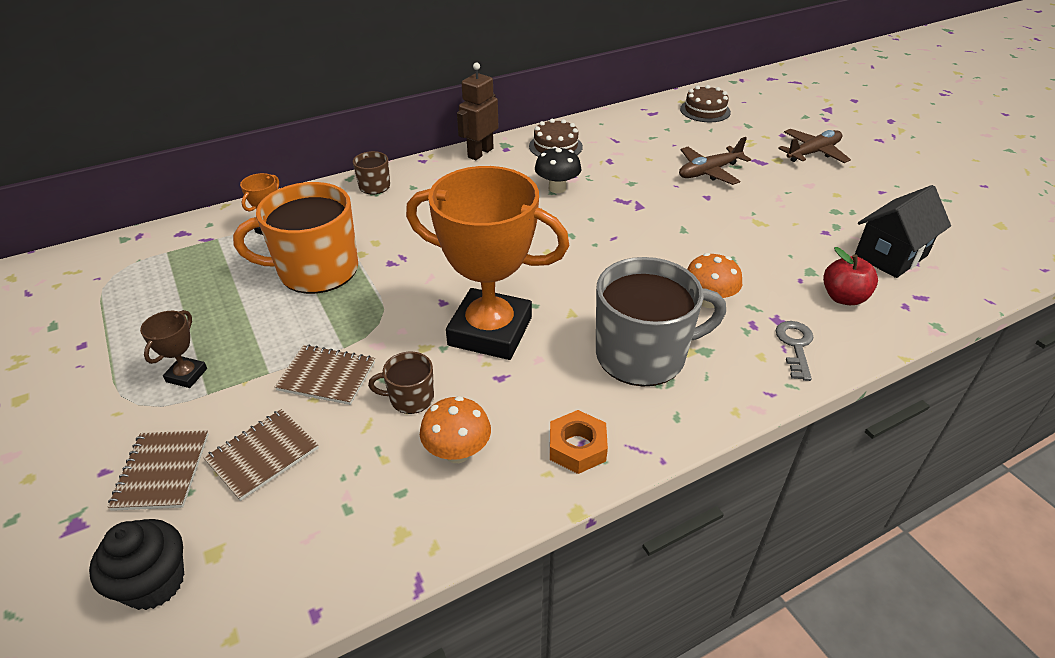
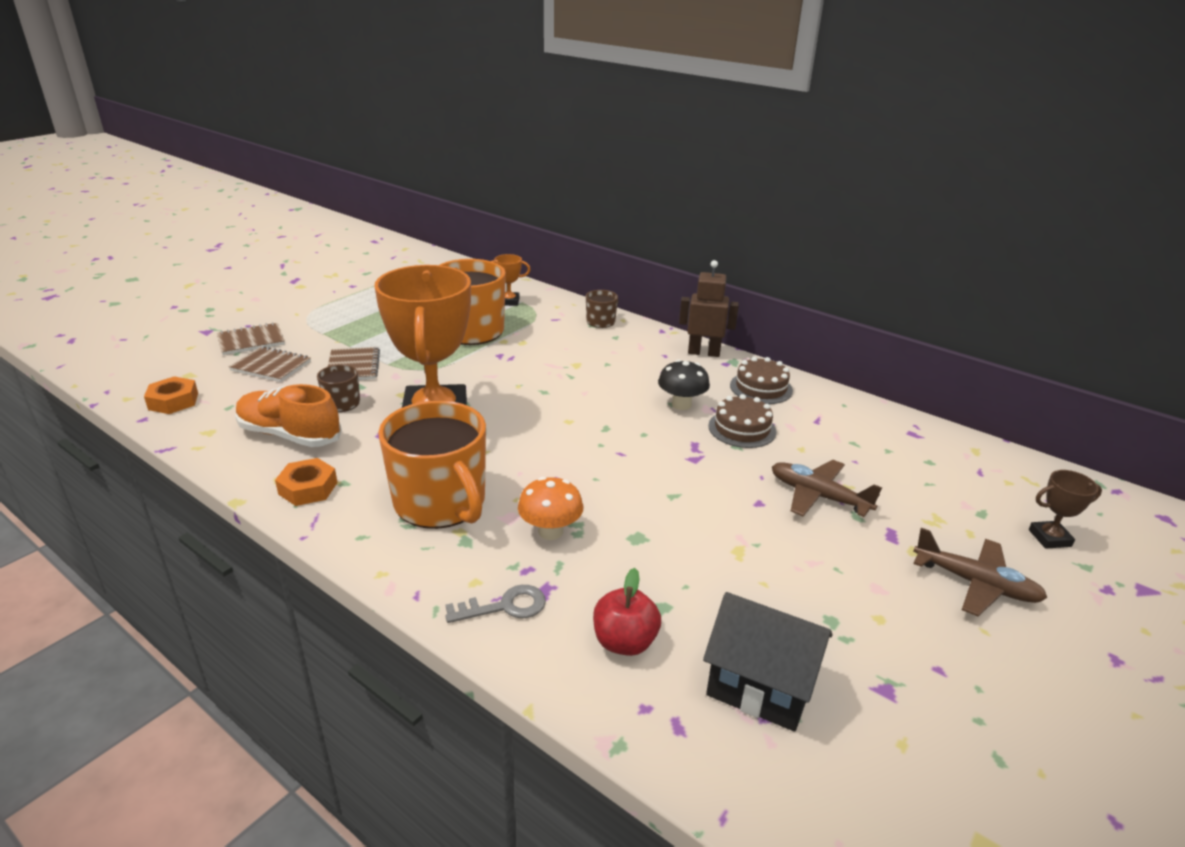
camera: 65 degrees right, 10 degrees down
(154, 583) = (166, 365): black cupcake -> none
(186, 375) = (337, 322): brown trophy -> brown trophy (1049, 538)
(286, 573) = (173, 401): none -> orange nut
(457, 452) = (290, 435): orange mushroom -> orange shoe
(643, 355) = (441, 502): grey mug -> orange mug
(705, 110) = (974, 471): brown cake -> brown cake (742, 429)

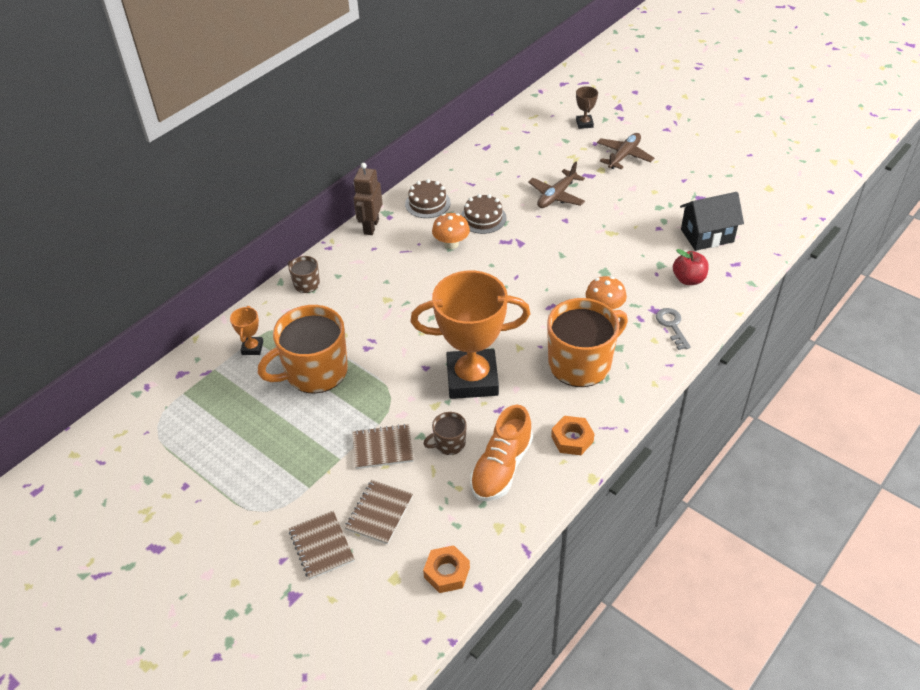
camera: 85 degrees left, 15 degrees up
(681, 404) = (451, 244): black mushroom -> orange mushroom
(760, 687) = (707, 235): black house -> black house turned 45 degrees clockwise

